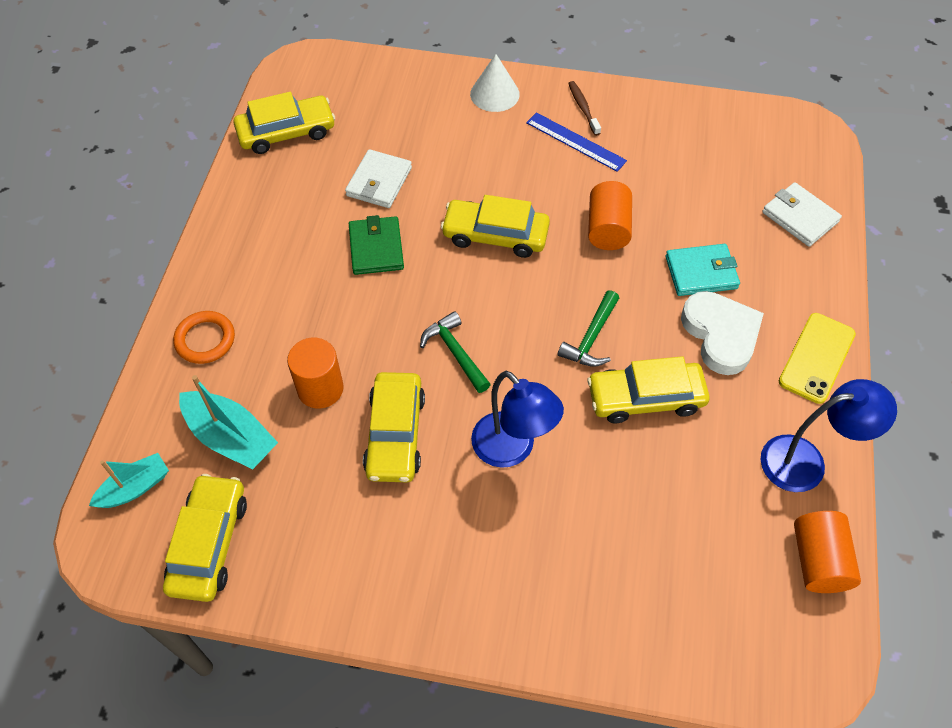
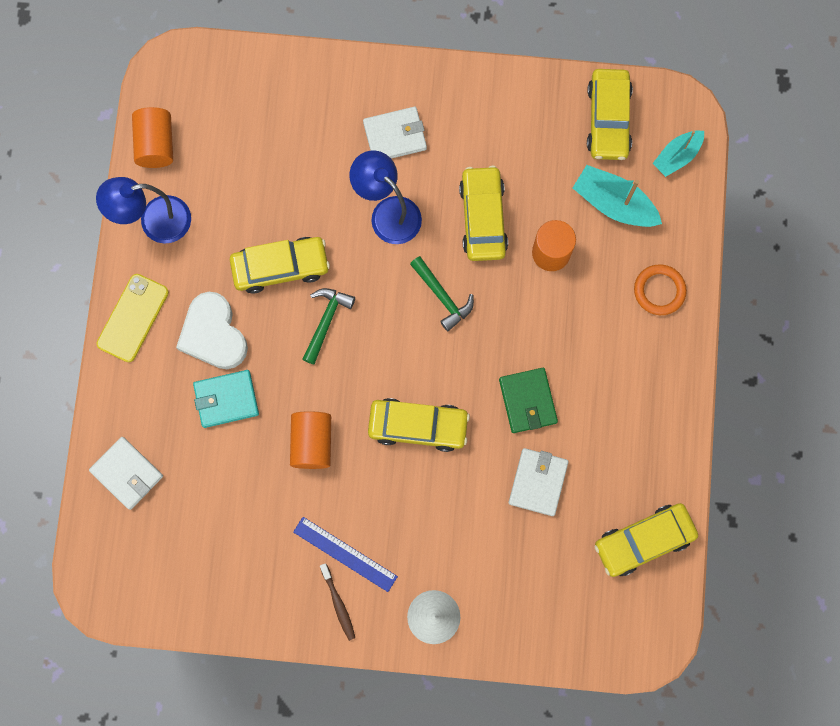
camera: 175 degrees right, 20 degrees up
(496, 545) = (395, 136): none -> white wallet

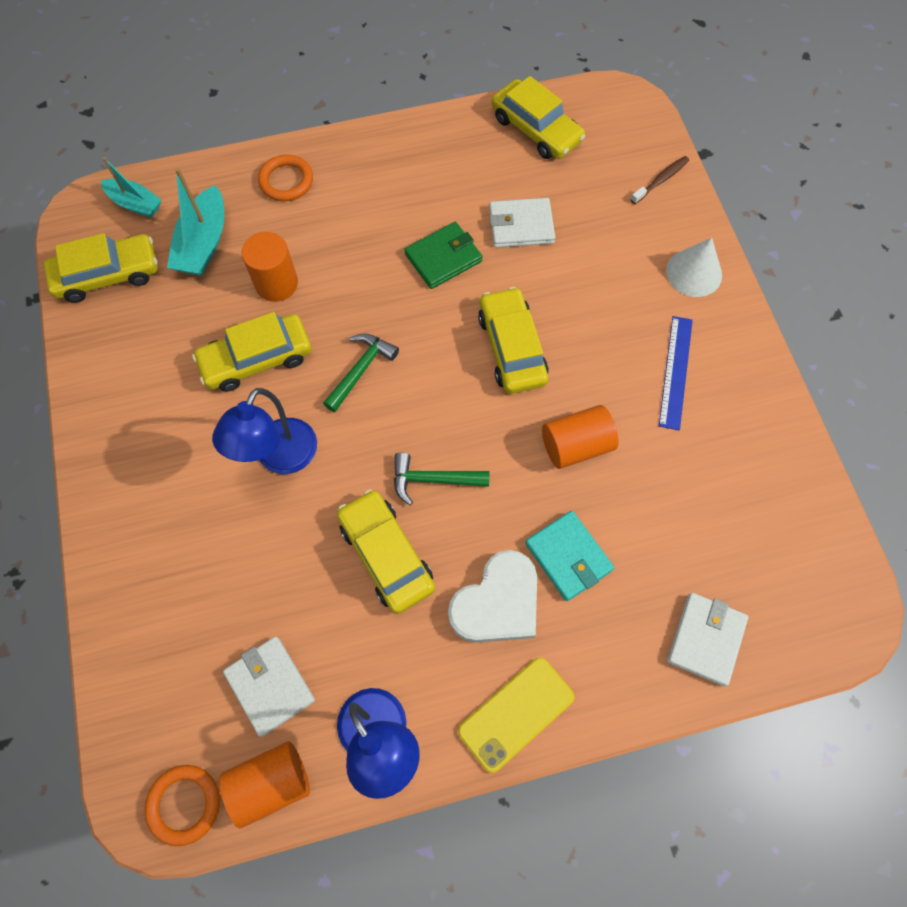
camera: 110 degrees left, 10 degrees down
(133, 318) = (516, 714): yellow phone -> yellow phone turned 45 degrees counterclockwise
(165, 88) = (184, 804): none -> orange ring
(338, 604) = (728, 361): brown toothbrush -> brown toothbrush (661, 180)
(395, 136) = (181, 483): white wallet -> white wallet (270, 686)

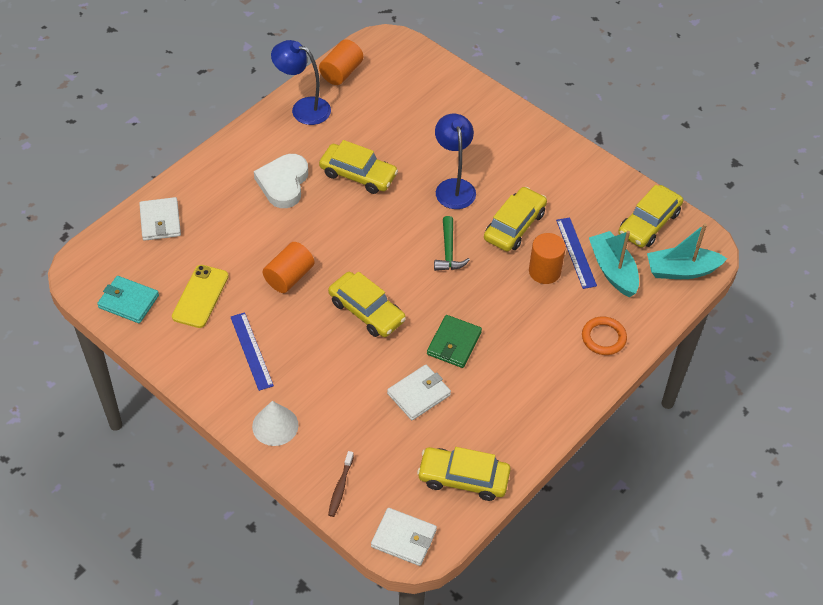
camera: 145 degrees right, 15 degrees down
(135, 204) = (681, 270): turquoise boat -> turquoise boat, size x1.51
(184, 804) = (373, 50): orange ring -> none
(222, 286) = (575, 252): none -> blue ruler
(270, 686) = (372, 101): white wallet -> white wallet (404, 538)
(433, 479) = (360, 219): green hammer -> none
(516, 714) = (243, 146): yellow phone -> yellow phone (200, 296)
(568, 556) = (258, 221): turquoise wallet -> turquoise wallet (128, 301)

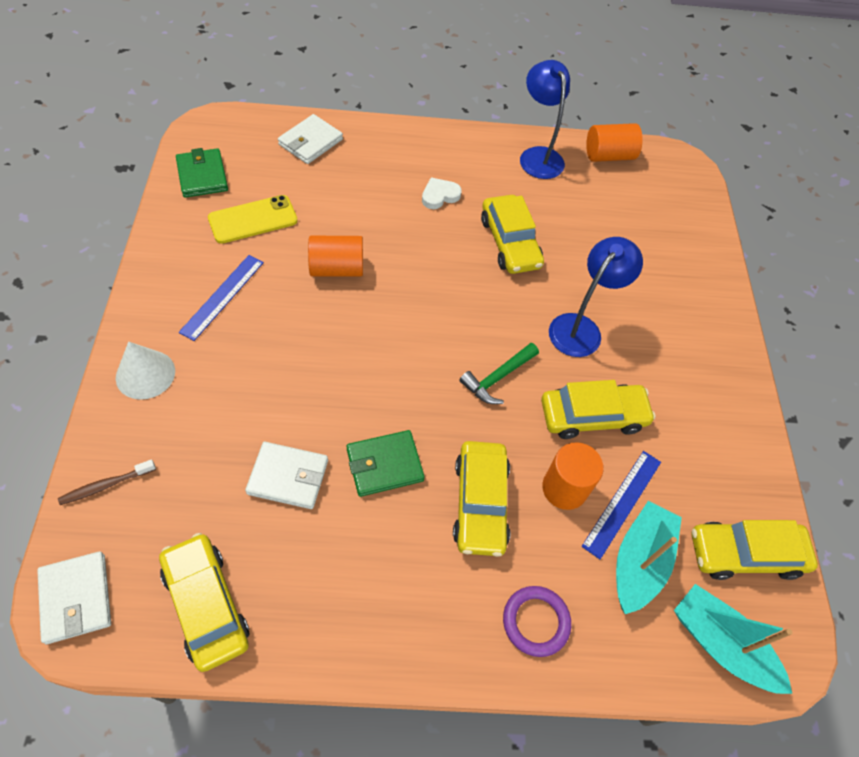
camera: 45 degrees right, 5 degrees up
(128, 301) = (202, 176): turquoise wallet -> green wallet
(283, 183) = (439, 196): white heart -> white heart, size x0.56
(366, 311) = (354, 357): yellow car -> yellow car (480, 503)
(603, 338) = (536, 622): orange ring -> purple ring

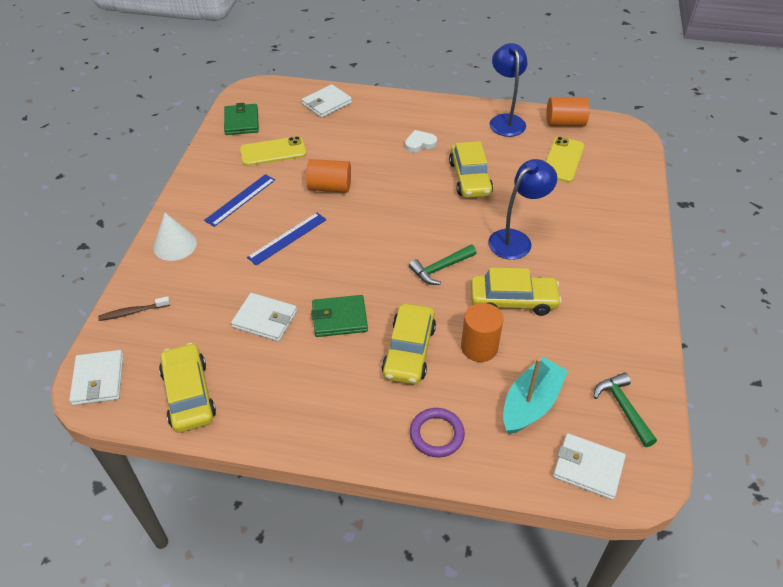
camera: 15 degrees right, 10 degrees down
(616, 209) = (563, 160): none -> yellow phone
(622, 503) = (525, 362): blue ruler -> blue ruler (287, 238)
(720, 644) = (588, 468): turquoise boat -> white wallet
(745, 553) = (623, 407): yellow car -> green hammer

